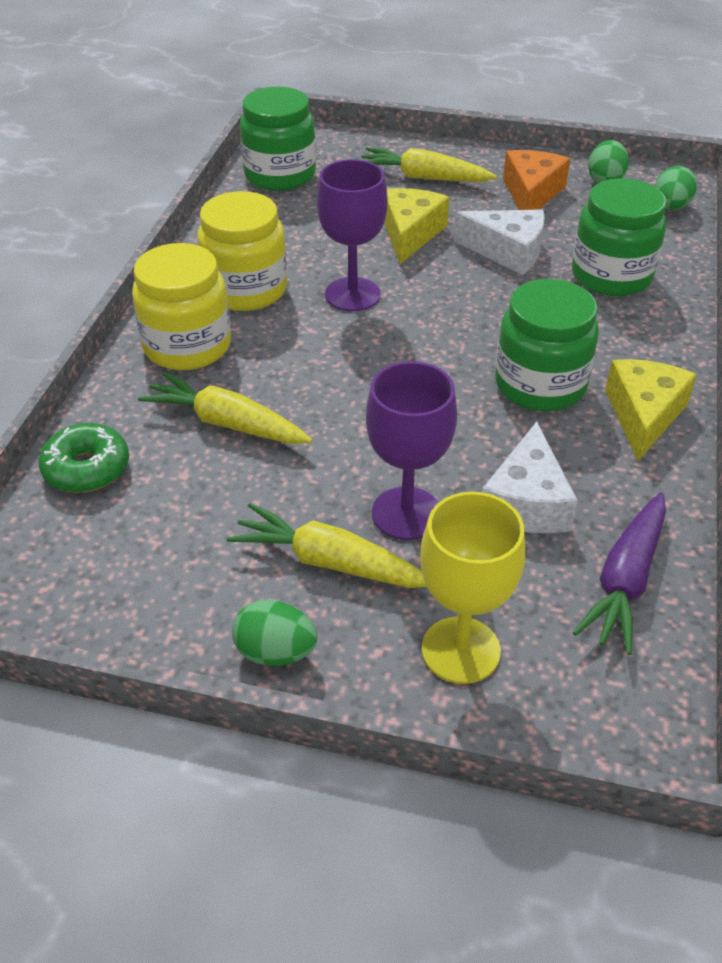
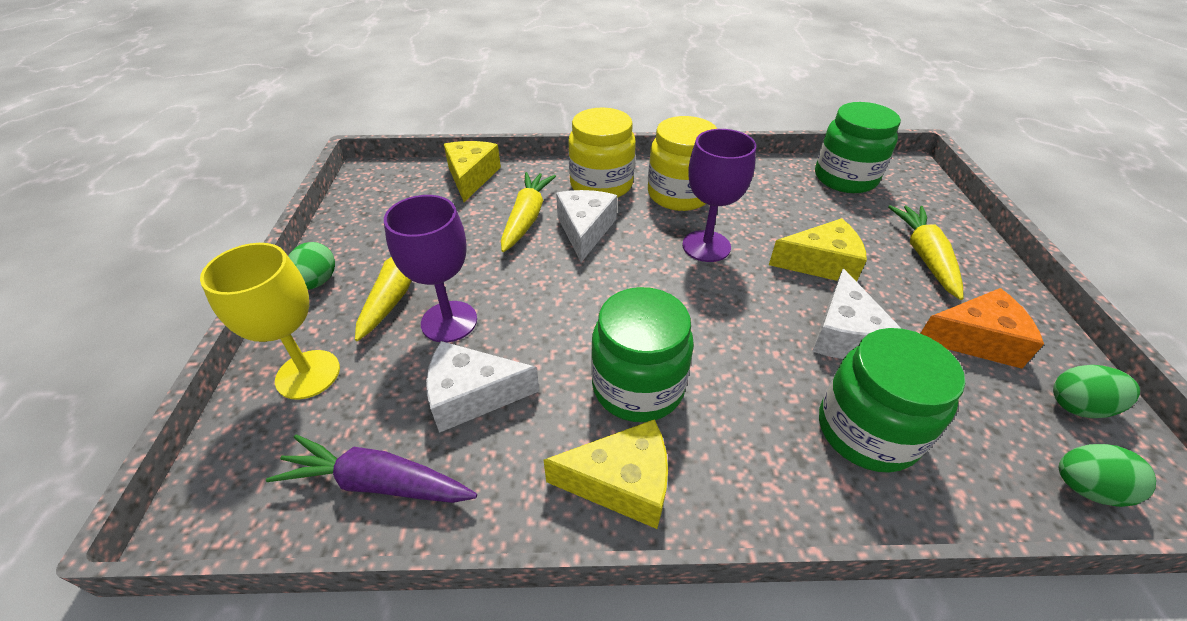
camera: 75 degrees right, 0 degrees up
(87, 468) = (471, 177): green donut -> yellow cheese
(280, 377) = (585, 230): none -> white cheese

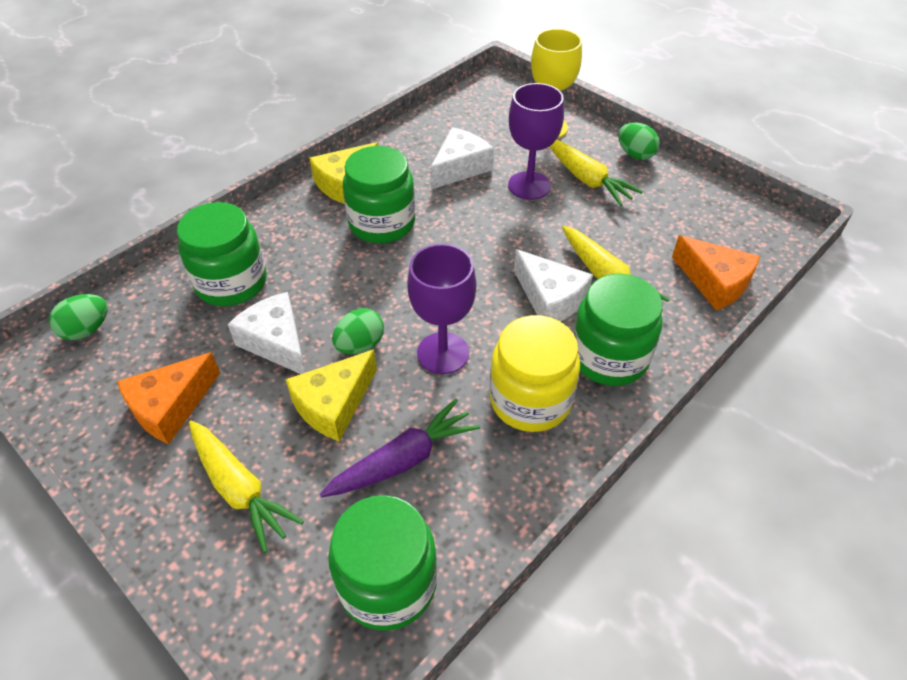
camera: 135 degrees right, 5 degrees up
(377, 482) = (448, 123): purple carrot -> purple carrot (403, 460)
(471, 177) = (714, 282): yellow cheese -> orange cheese
(601, 185) = (609, 357): yellow jar -> green jar
(1078, 406) = (84, 392): green egg -> green egg (360, 345)

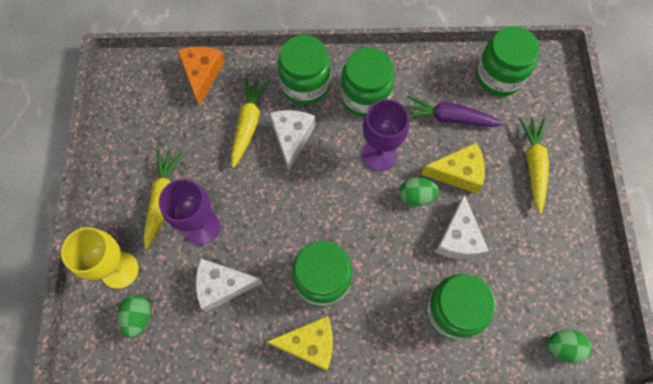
camera: 135 degrees left, 20 degrees up
(170, 407) = (541, 242): orange cheese -> none
(530, 400) = (365, 96): yellow jar -> green jar
(635, 154) = (107, 191): green egg -> green egg (139, 317)

